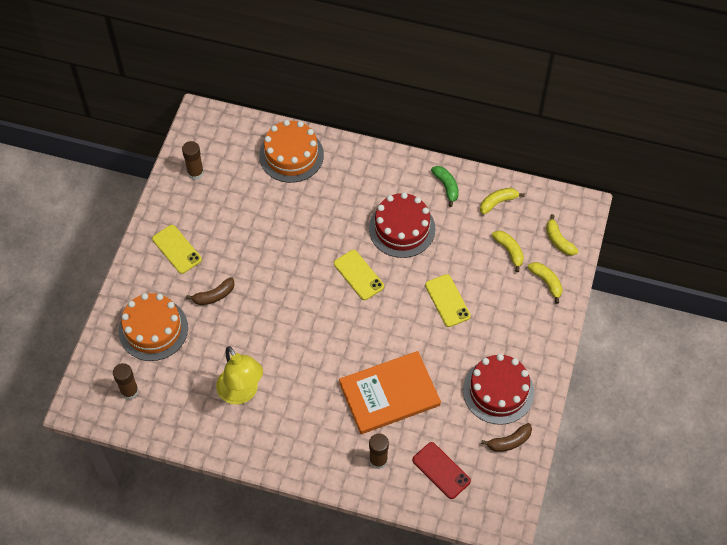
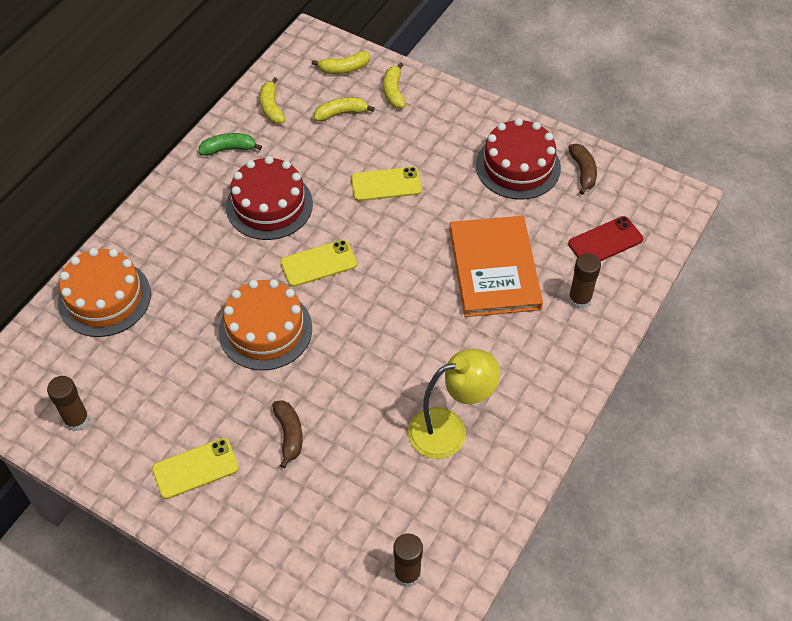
camera: 75 degrees left, 5 degrees down
(153, 329) = (316, 524): orange cake -> orange cake (265, 330)
(546, 282) = (394, 92): yellow banana -> yellow banana turned 75 degrees counterclockwise

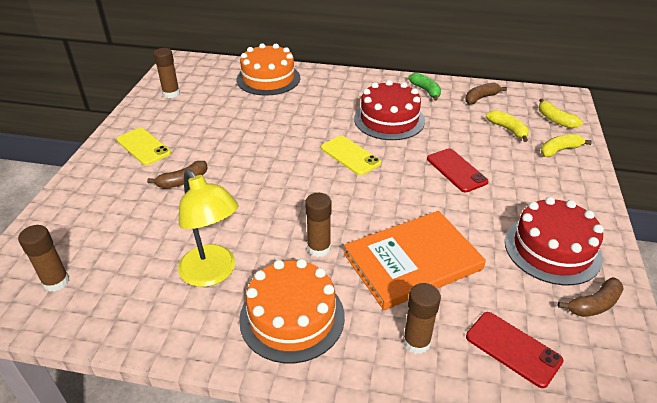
camera: 70 degrees right, 15 degrees down
(265, 330) = (274, 146): orange cake -> orange cake (292, 317)
(272, 107) = (481, 98): yellow banana -> brown banana
(386, 184) = (456, 170): yellow phone -> red phone
(449, 334) = (319, 248): none -> brown glue stick

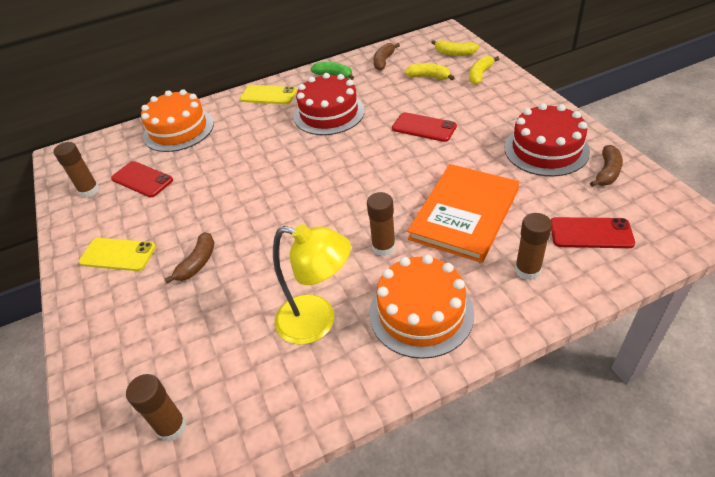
camera: 30 degrees left, 5 degrees up
(209, 102) = (142, 179): none -> red phone
(350, 155) = (328, 159): yellow phone -> yellow phone (268, 95)

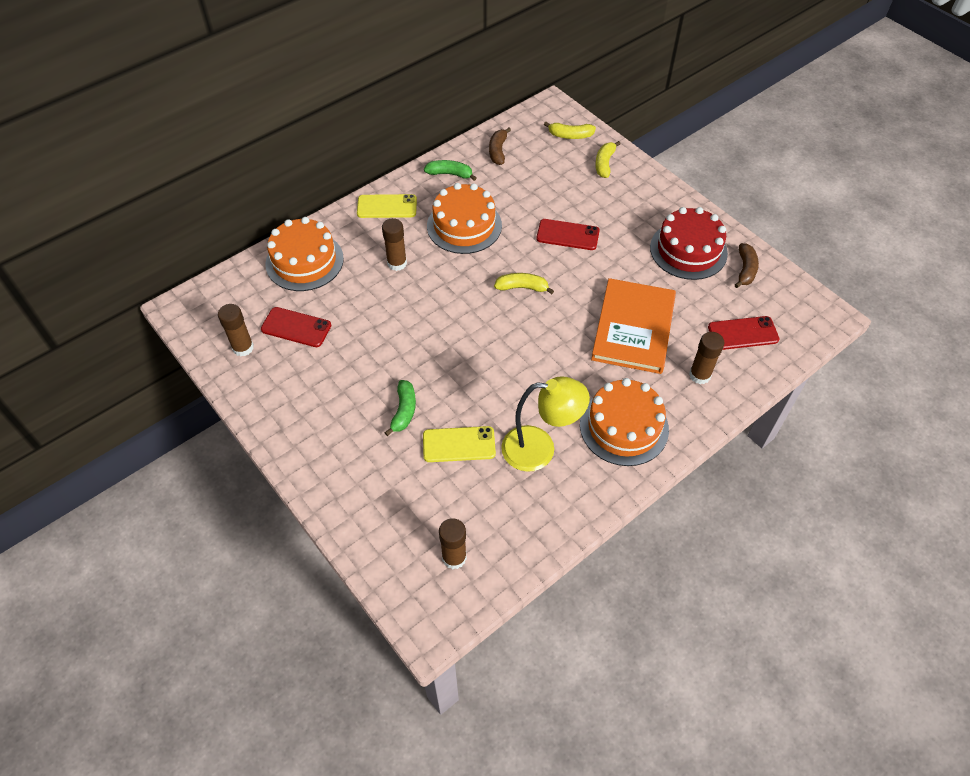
camera: 20 degrees left, 10 degrees up
(118, 254) = (317, 414): yellow phone -> yellow phone (459, 444)
(197, 263) = (404, 411): brown banana -> green banana
(329, 113) = (464, 225): red cake -> orange cake
(383, 247) = (572, 370): brown glue stick -> brown glue stick (397, 263)
(429, 77) = (553, 170): yellow banana -> yellow banana (522, 287)

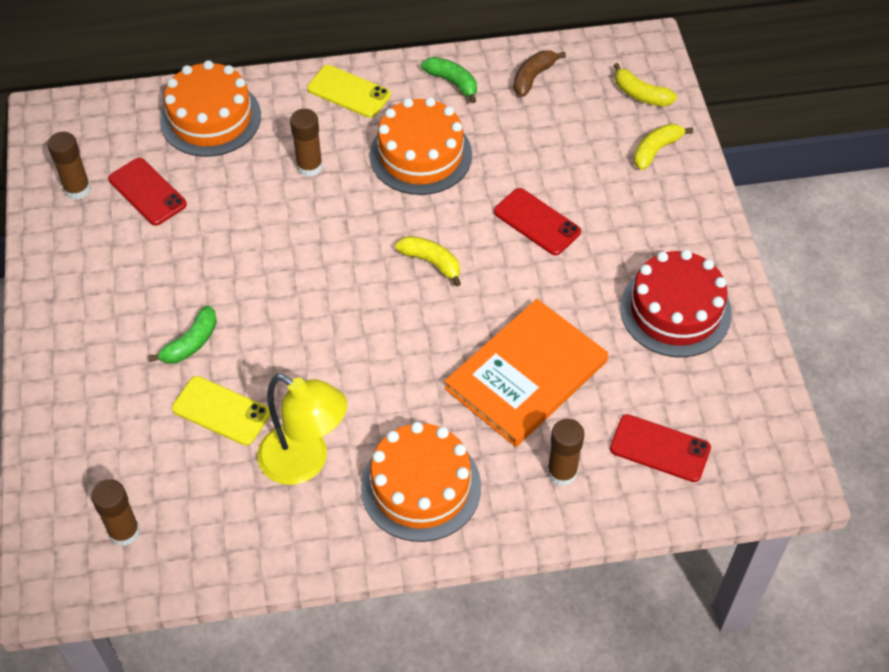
camera: 30 degrees right, 0 degrees up
(745, 270) = (730, 370): brown banana -> none

